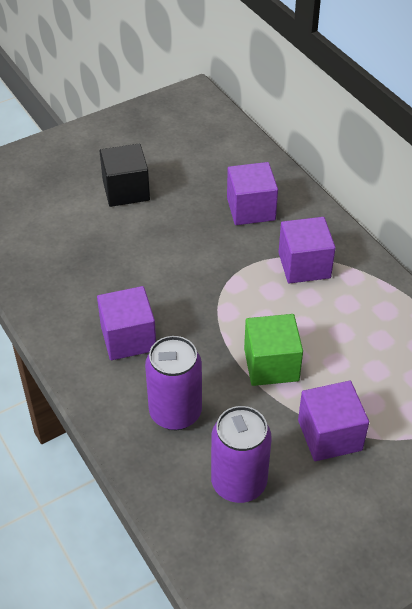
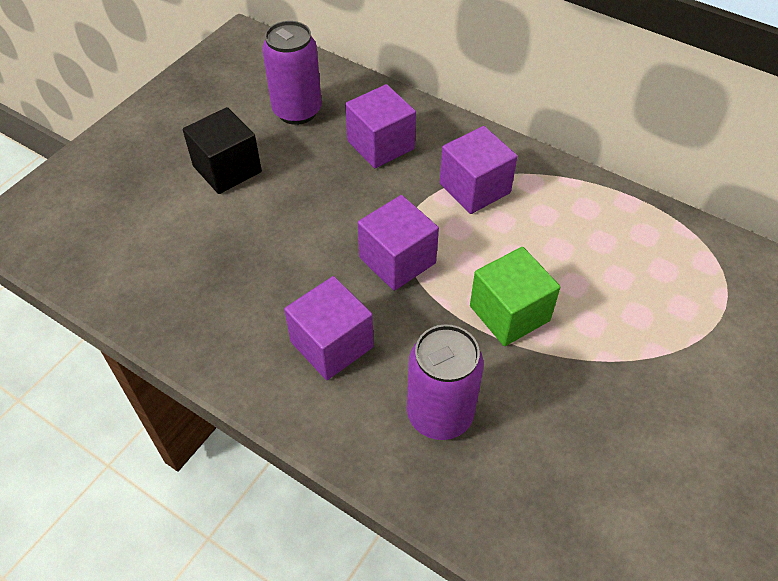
camera: 25 degrees left, 5 degrees up
(239, 483) = (561, 470): purple can -> purple can (297, 111)
(329, 435) = (619, 370): purple cube -> purple cube (397, 260)

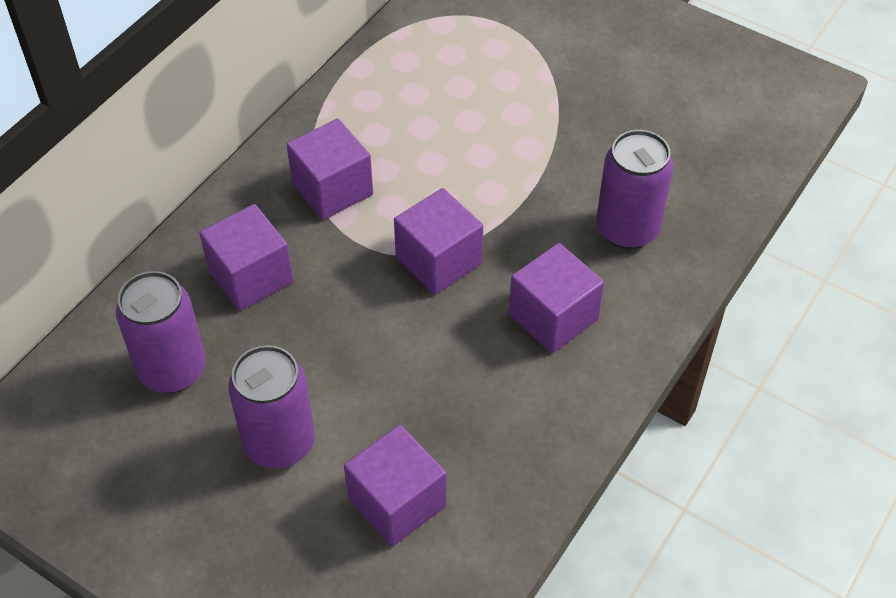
camera: 90 degrees left, 0 degrees up
(164, 236) = (397, 502): none -> purple cube
(227, 169) = (279, 443): black cube -> purple can
(509, 313) = (507, 171): green cube -> none

